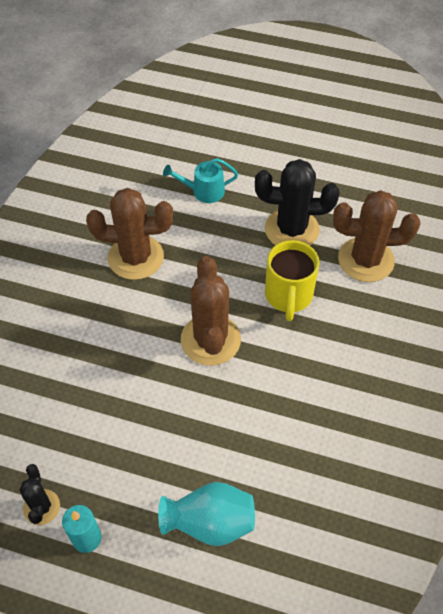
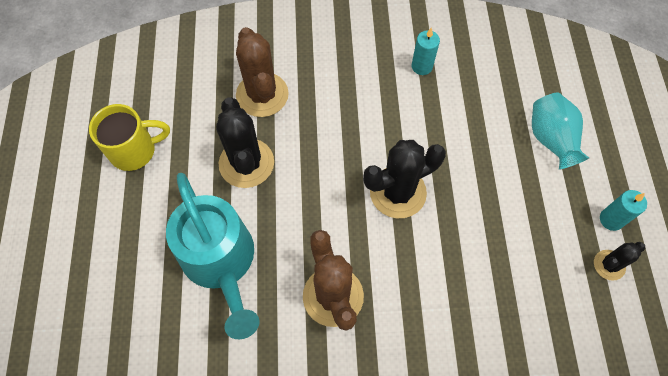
camera: 110 degrees left, 10 degrees up
(204, 191) = (221, 262): turquoise watering can -> turquoise watering can, size x2.14
(210, 340) = (398, 192): brown cactus -> black cactus
(288, 296) = (325, 144): yellow mug -> yellow mug (135, 150)
(358, 420) = (422, 66): none -> turquoise candle

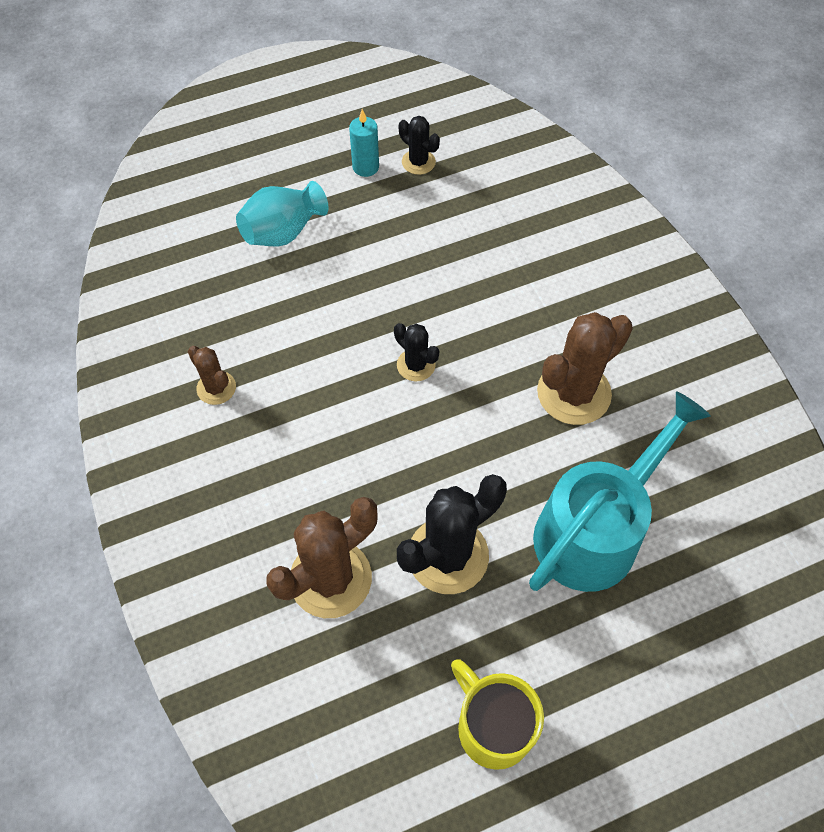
camera: 110 degrees left, 5 degrees down
(398, 192) = (416, 365): black cactus -> black cactus, size x0.53
(422, 66) = (216, 388): turquoise candle -> brown cactus

